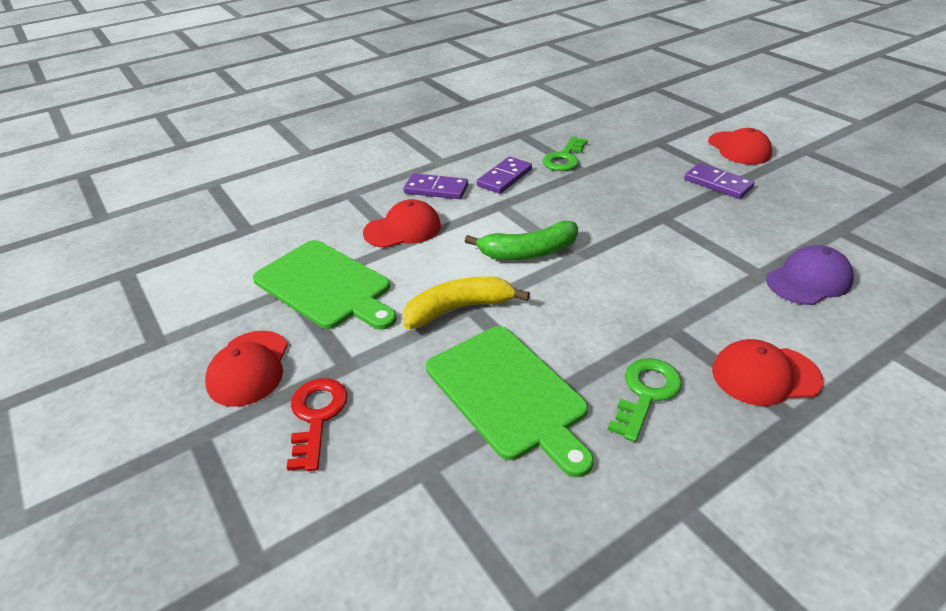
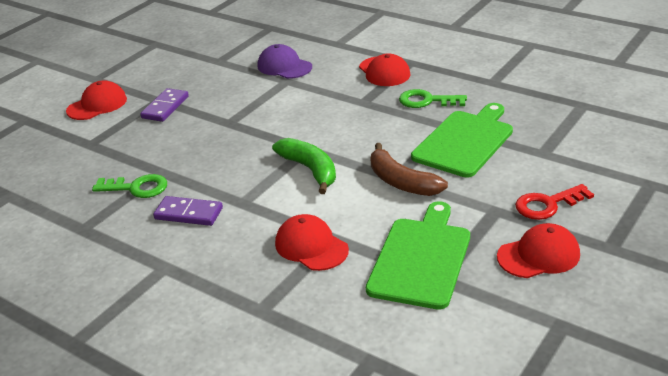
camera: 110 degrees left, 5 degrees down
(436, 189) = (227, 250): purple domino -> none
(458, 309) = (401, 182): yellow banana -> brown banana

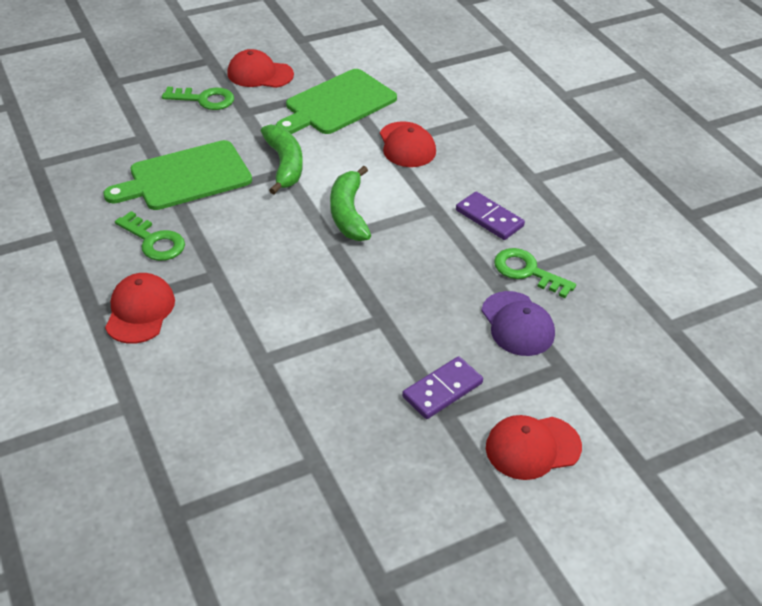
camera: 155 degrees left, 10 degrees up
(284, 66) = (240, 392): purple cap -> purple cap (517, 324)
(401, 182) = (284, 165): brown banana -> green banana
(547, 204) = (204, 99): red key -> green key

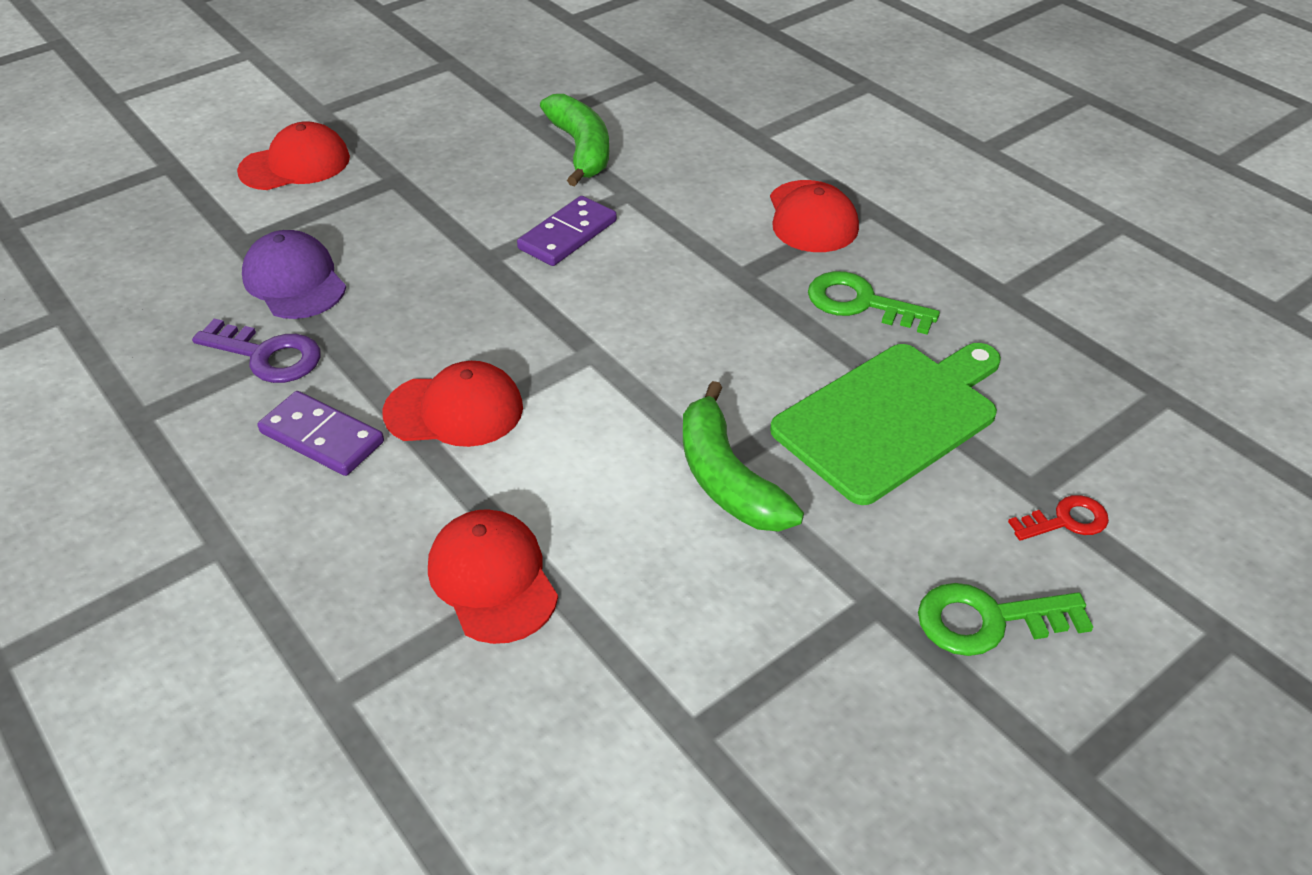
camera: 170 degrees right, 0 degrees up
(140, 124) = (1066, 520): none -> red key
(260, 74) = (914, 744): red cap -> red cap (454, 410)
(337, 104) = (680, 675): green cutting board -> none
(348, 213) = (575, 402): green banana -> green banana (581, 149)
(442, 390) = (400, 197): purple domino -> purple domino (568, 235)
(527, 271) = (267, 355): green key -> purple key

